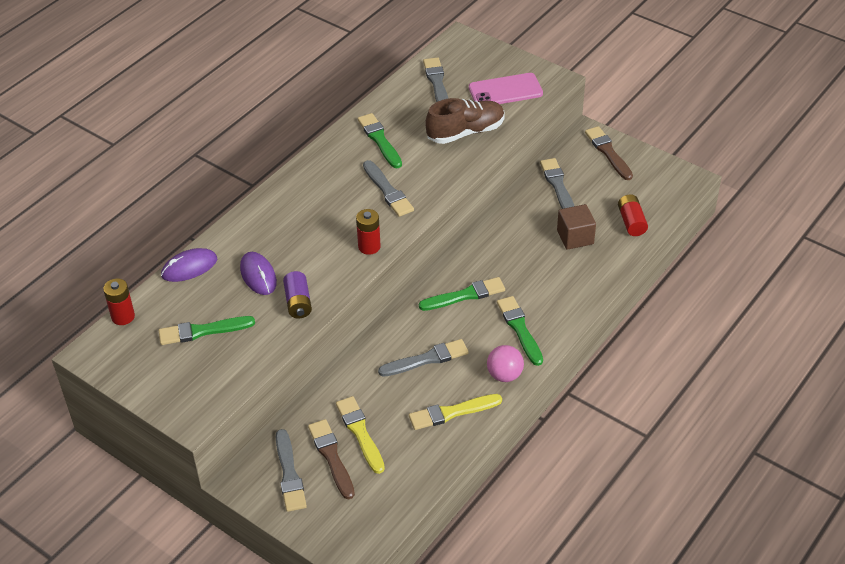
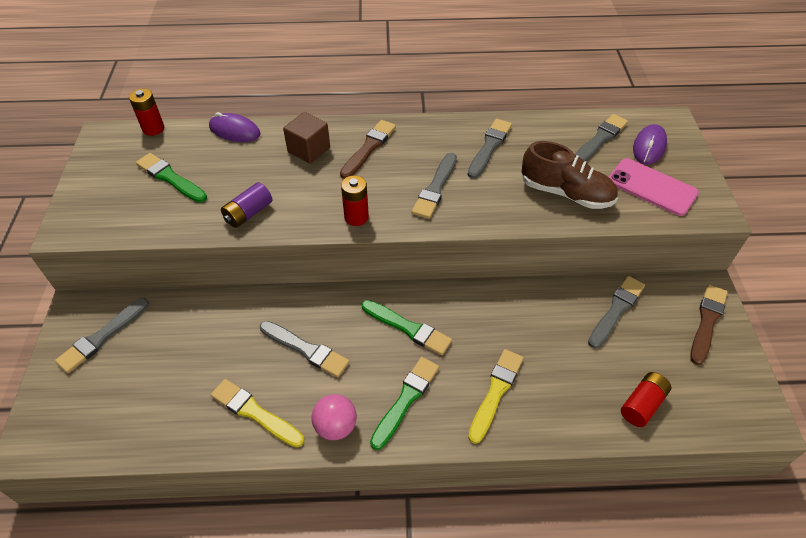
camera: 50 degrees right, 5 degrees up
(258, 275) = (259, 172): purple mouse -> purple mouse (649, 147)
(331, 457) = (140, 354): brown brush -> brown brush (369, 148)
(360, 433) = (181, 357): yellow brush -> yellow brush (495, 392)
(379, 140) = (489, 147): green brush -> grey brush
(575, 237) = (568, 368): brown cube -> brown cube (309, 150)

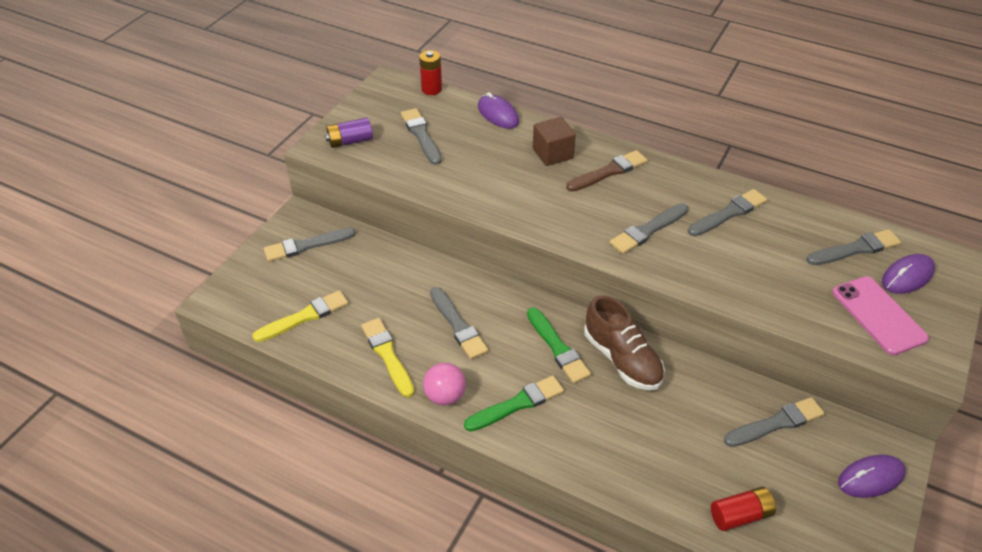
camera: 30 degrees right, 5 degrees down
(170, 178) = (421, 135): green brush -> grey brush
(248, 213) = (467, 188): purple battery -> purple battery (350, 141)
(356, 217) = (557, 227): red battery -> none
(495, 392) = (602, 436): yellow brush -> yellow brush (304, 316)
(566, 193) = (777, 285): brown shoe -> brown shoe (622, 359)
(707, 322) = (871, 478): brown brush -> purple mouse

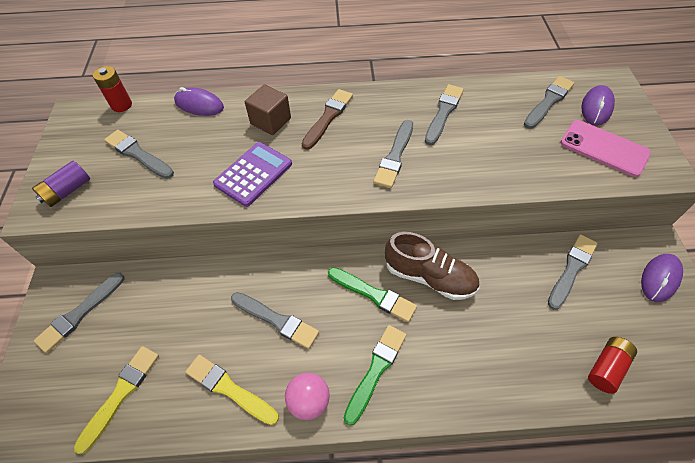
camera: 30 degrees left, 10 degrees up
(507, 191) = (253, 174): none -> purple calculator

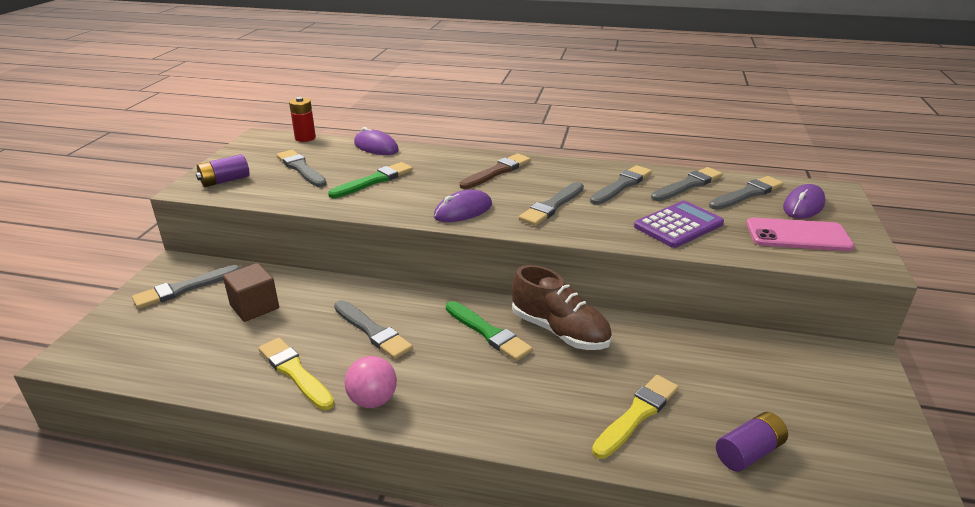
camera: 15 degrees right, 25 degrees down
(121, 394) = (187, 353): yellow brush -> yellow brush (637, 414)
(253, 174) = (401, 196): purple calculator -> purple calculator (678, 225)
(270, 121) = (438, 166): brown cube -> brown cube (254, 307)
(376, 370) = (460, 392): green brush -> green brush (374, 181)
(571, 269) = (739, 358): grey brush -> grey brush (687, 185)
(604, 148) = (798, 235): pink phone -> pink phone turned 45 degrees counterclockwise
(606, 367) = (749, 452): red battery -> purple battery
(660, 278) = (856, 388): purple mouse -> purple mouse (463, 211)

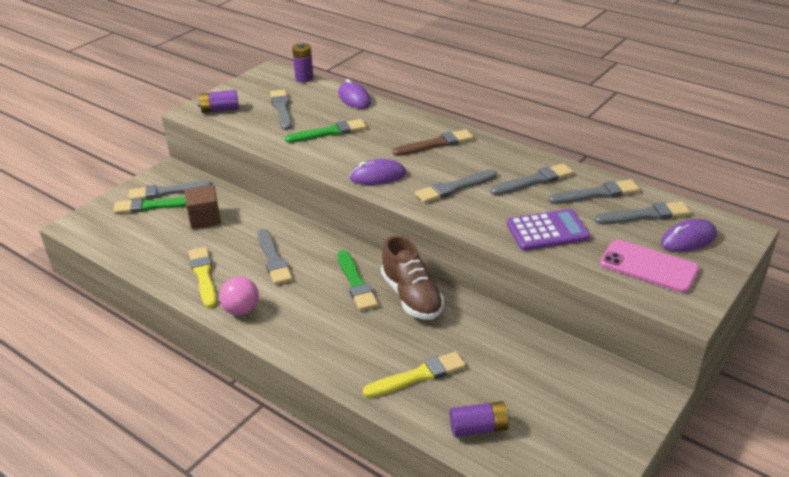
camera: 25 degrees right, 5 degrees up
(174, 308) = (152, 206): none -> green brush
(305, 138) = (304, 78): red battery -> purple battery

